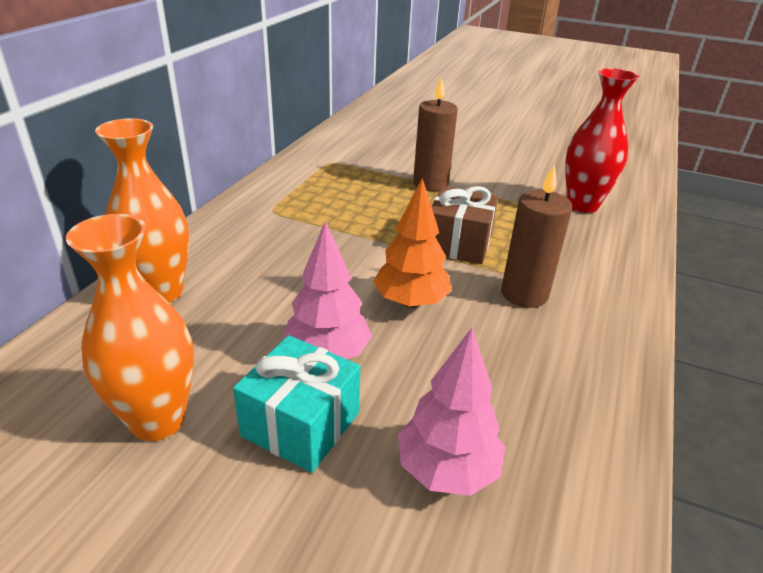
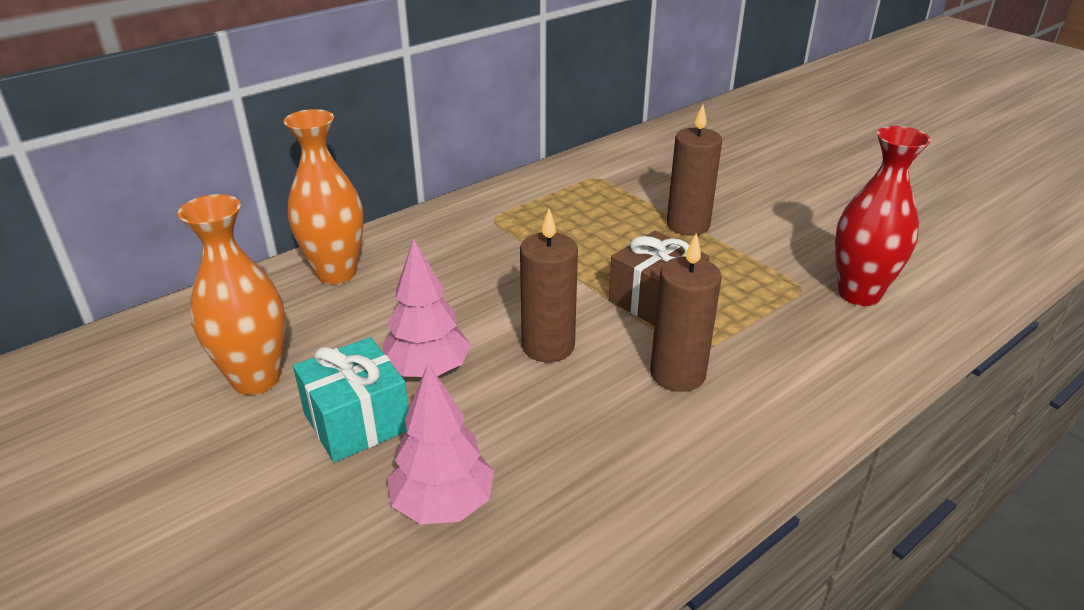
camera: 30 degrees right, 0 degrees up
(411, 302) = (548, 346): orange tree -> brown candle

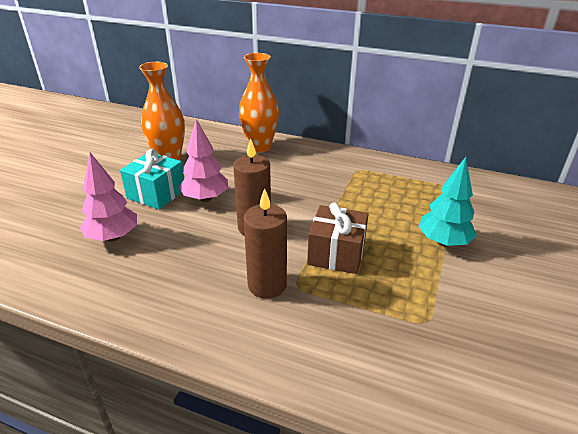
camera: 60 degrees right, 0 degrees up
(688, 225) = (443, 242): brown candle -> turquoise tree
(859, 294) = (454, 360): red vase -> none

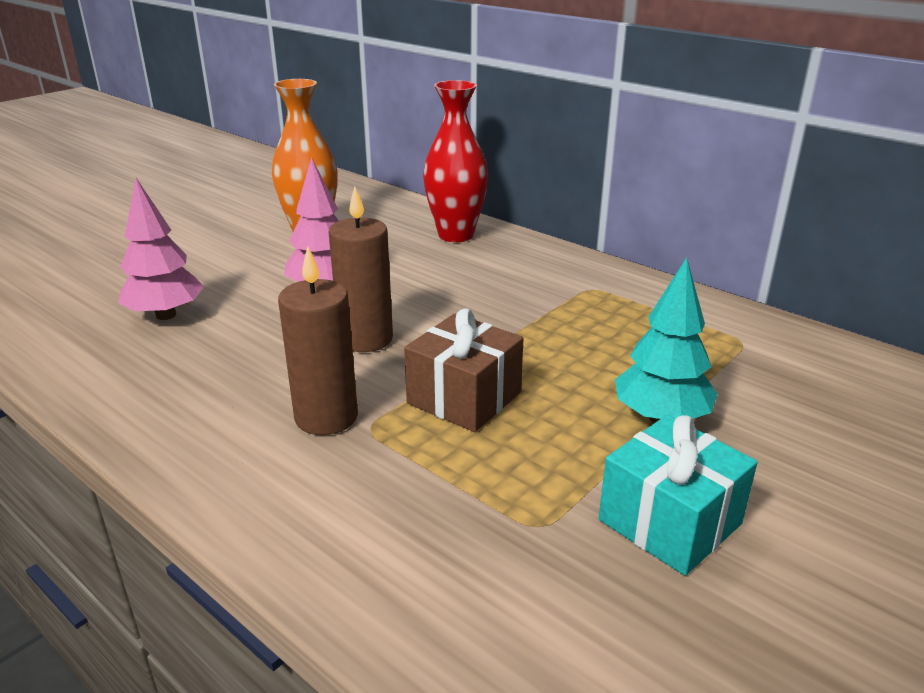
camera: 20 degrees right, 5 degrees down
(156, 194) = (262, 272): turquoise gift -> turquoise gift (669, 522)
(260, 147) = (456, 235): orange vase -> red vase

